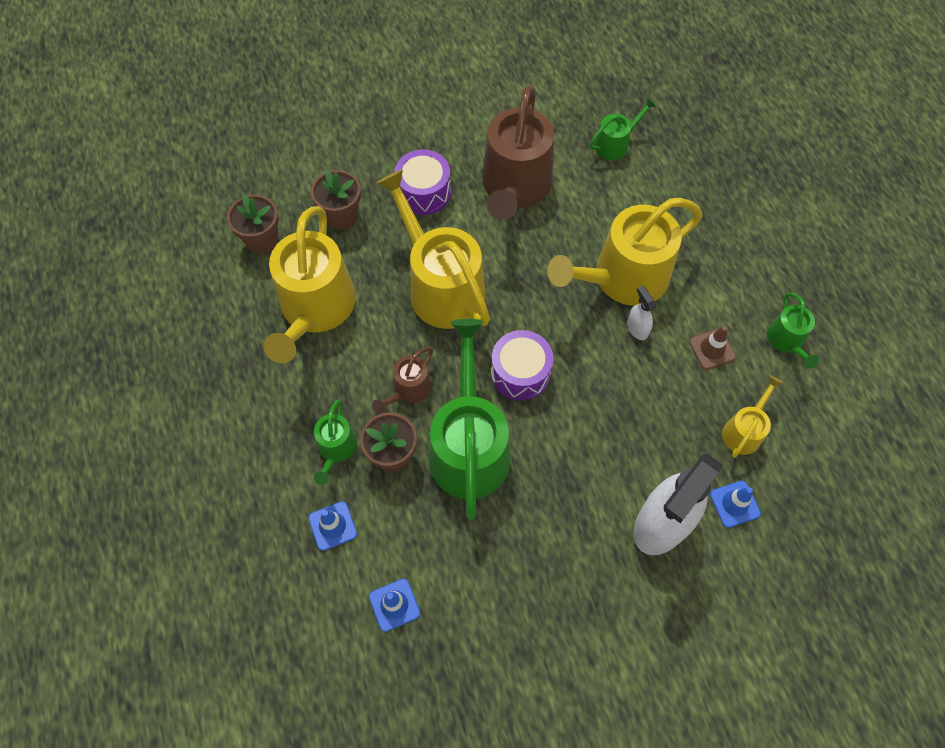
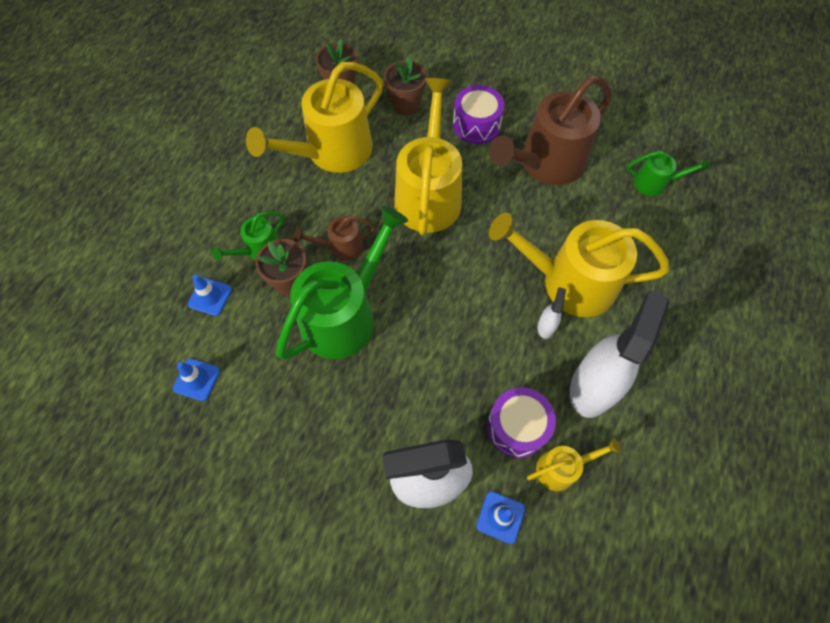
camera: 40 degrees right, 0 degrees up
(520, 373) = (428, 292): purple drum -> purple drum (517, 427)
(712, 349) = (593, 386): brown traffic cone -> white spray bottle
(786, 341) = (665, 428): green watering can -> none

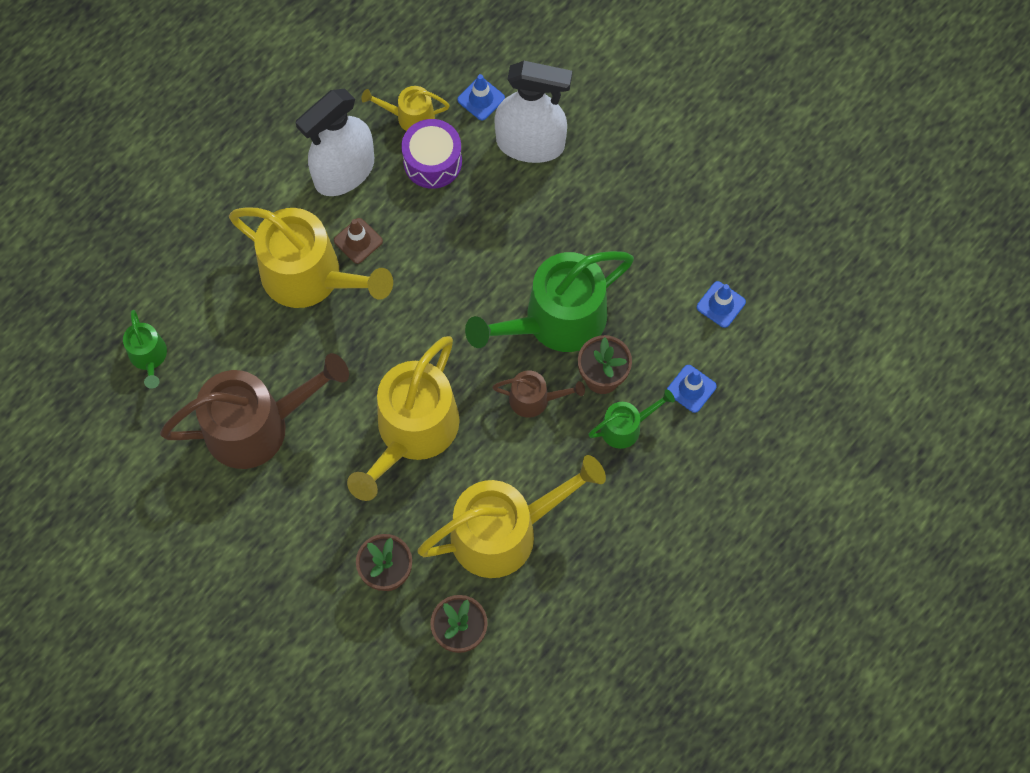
camera: 160 degrees left, 5 degrees up
(476, 125) = (312, 510): purple drum -> none
(546, 326) = (358, 241): white spray bottle -> brown traffic cone
(654, 183) = (149, 357): green watering can -> green watering can turned 135 degrees counterclockwise

